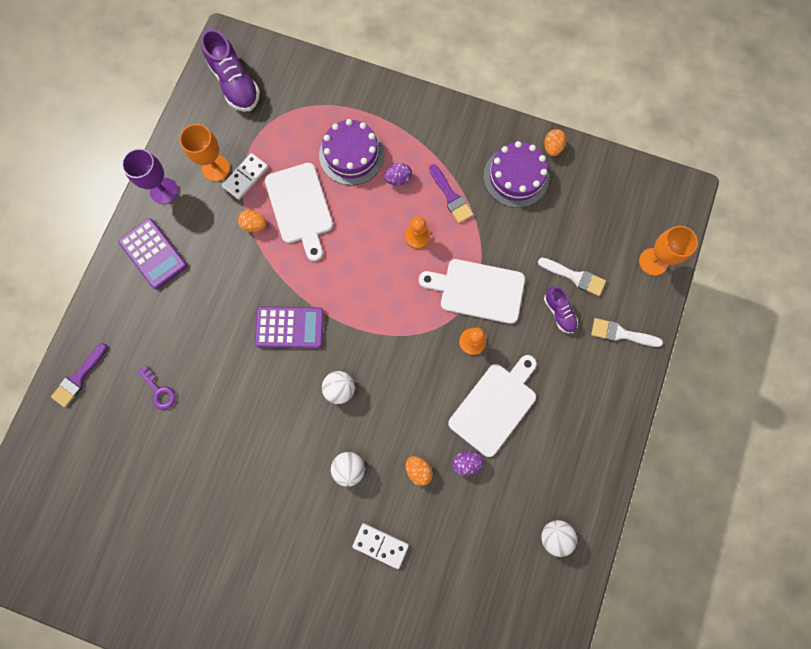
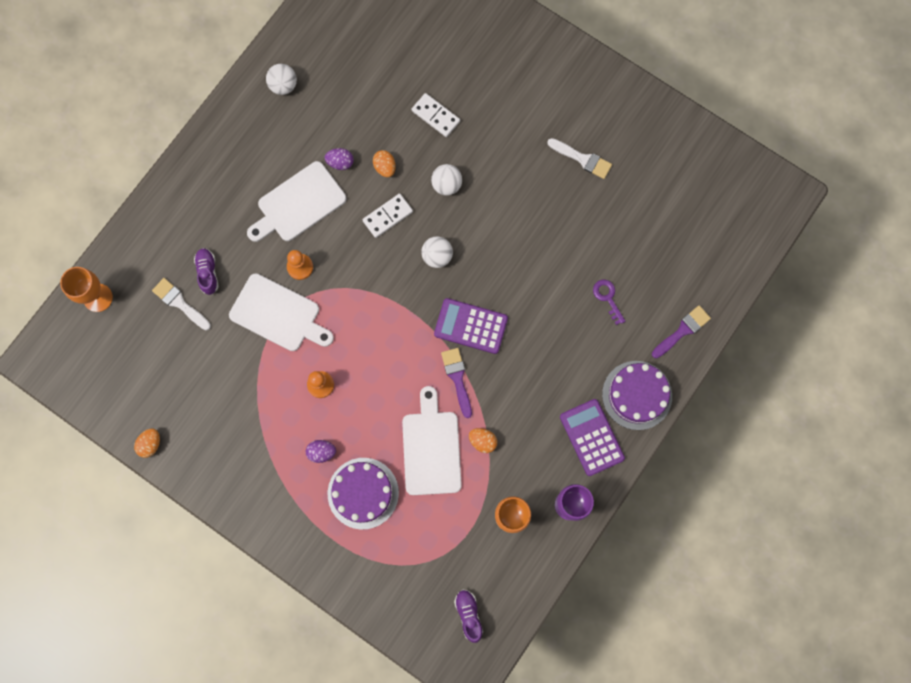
camera: 165 degrees left, 0 degrees up
(235, 84) = (468, 614): purple shoe -> purple shoe, size x0.56
(245, 177) = (480, 497): white domino -> white domino (388, 216)
(451, 196) = (273, 418): purple brush -> purple brush (457, 378)
(516, 177) = (199, 422): purple cake -> purple cake (637, 395)
(621, 334) = (157, 237): white brush -> white brush (582, 159)

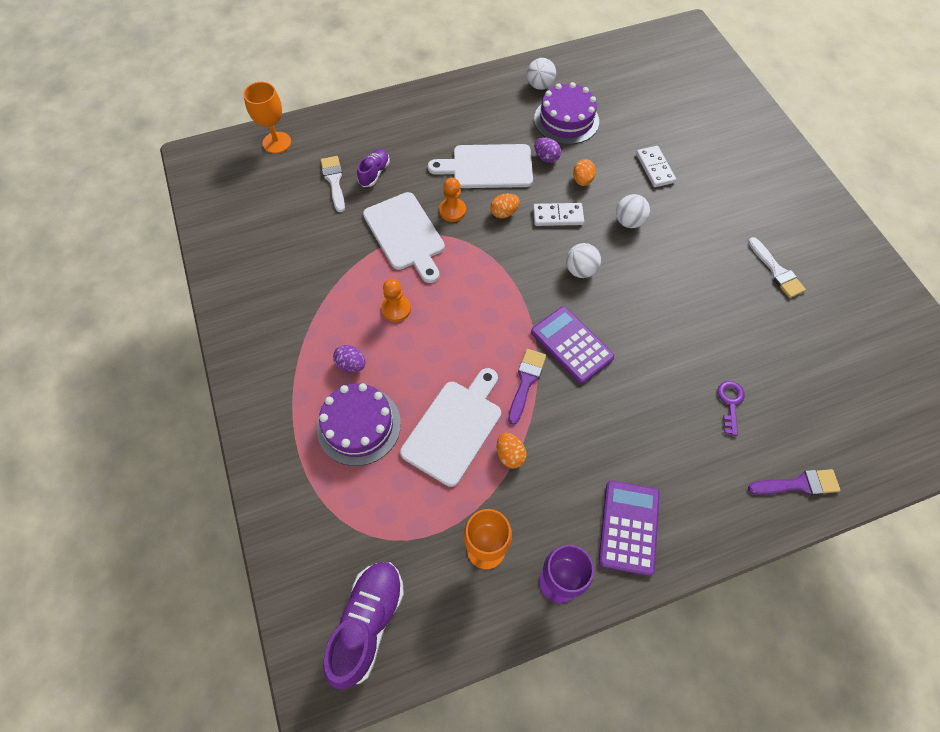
camera: 35 degrees right, 15 degrees down
(150, 444) = (218, 266): orange egg -> orange egg (504, 213)
(468, 614) = (368, 623): purple shoe -> purple shoe, size x1.77
(637, 395) = (707, 517): purple cake -> purple cake (566, 120)

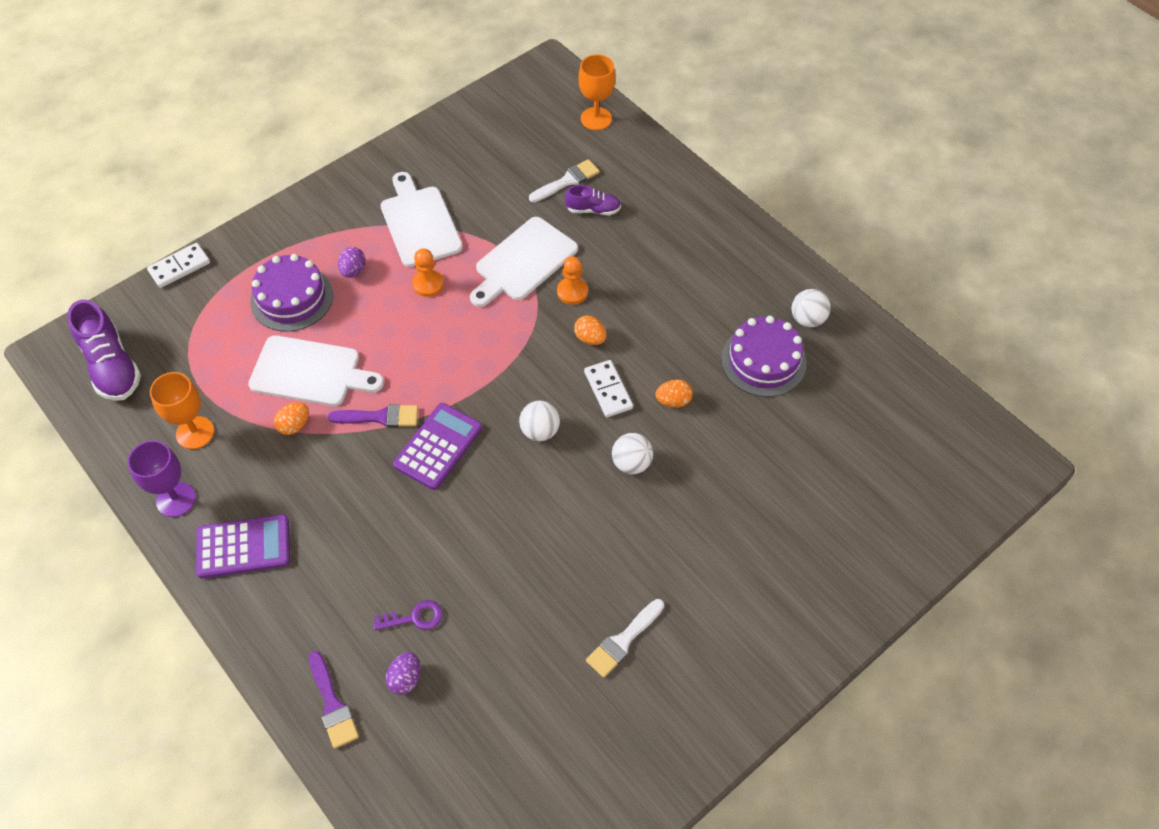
camera: 70 degrees right, 5 degrees down
(368, 623) = (112, 366): purple shoe -> purple shoe turned 60 degrees clockwise
(488, 167) = (650, 305): white cutting board -> white cutting board (419, 223)
(546, 157) = (692, 356): purple egg -> purple egg (405, 678)
(655, 168) = (730, 473): white domino -> white domino (179, 267)

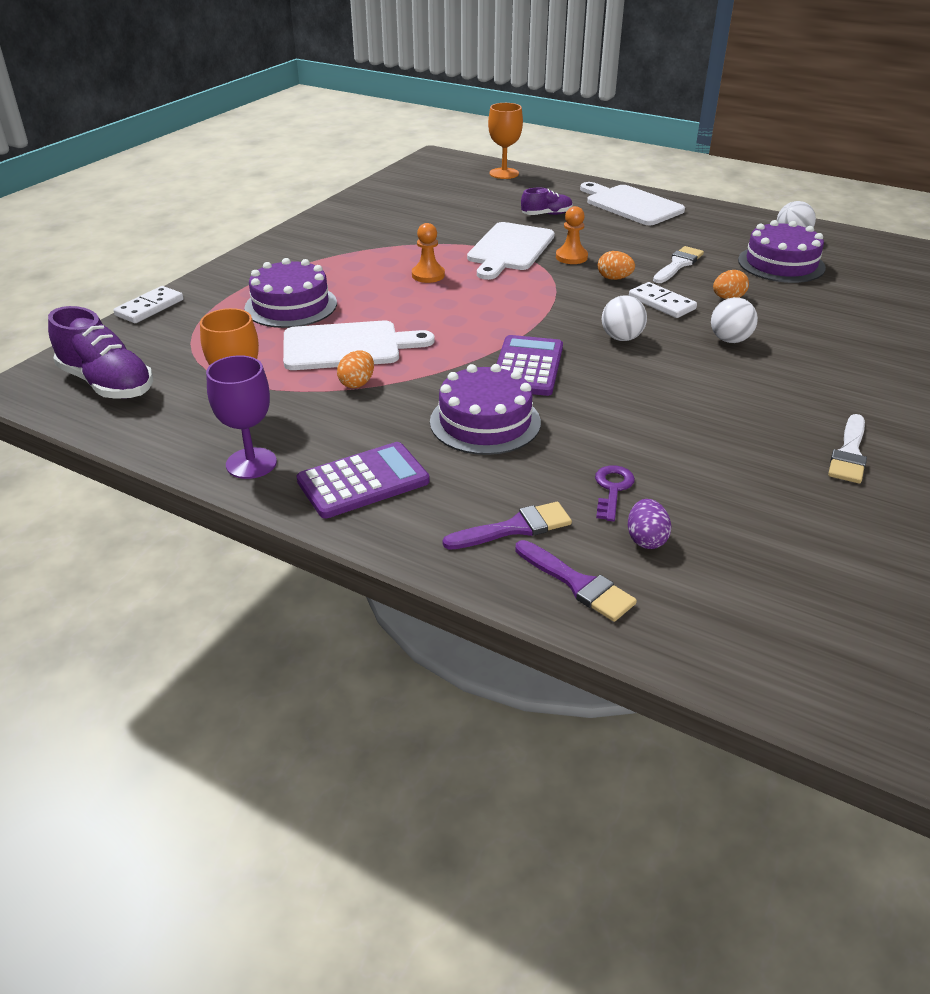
camera: 20 degrees left, 20 degrees down
(353, 270) = (344, 280): purple egg -> none
(366, 507) = (485, 422): none -> purple cake
(380, 417) = (448, 360): purple brush -> purple brush (514, 528)
(415, 617) = (612, 489): purple key -> purple key turned 45 degrees counterclockwise
(419, 223) = (389, 245): white cutting board -> white cutting board (631, 205)
(567, 181) = (509, 204): white brush -> white brush (678, 264)

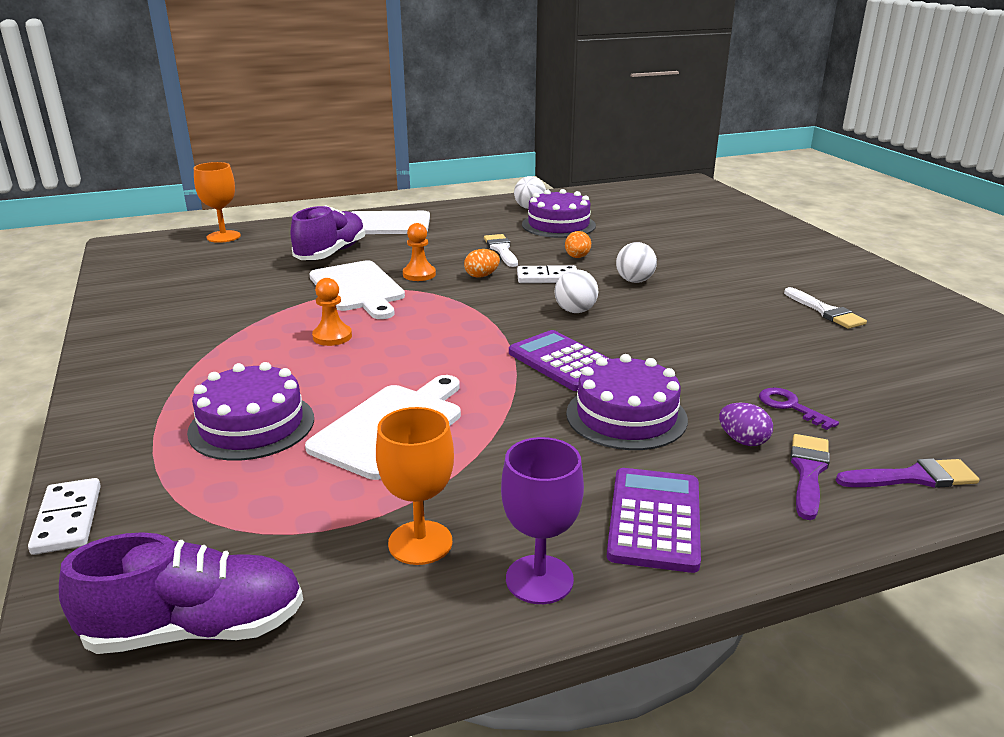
camera: 50 degrees left, 10 degrees down
(357, 383) = (470, 450): orange egg -> none
(546, 214) = (331, 253): purple shoe -> purple shoe, size x1.77
(646, 539) = (872, 423): purple egg -> purple egg (743, 440)

